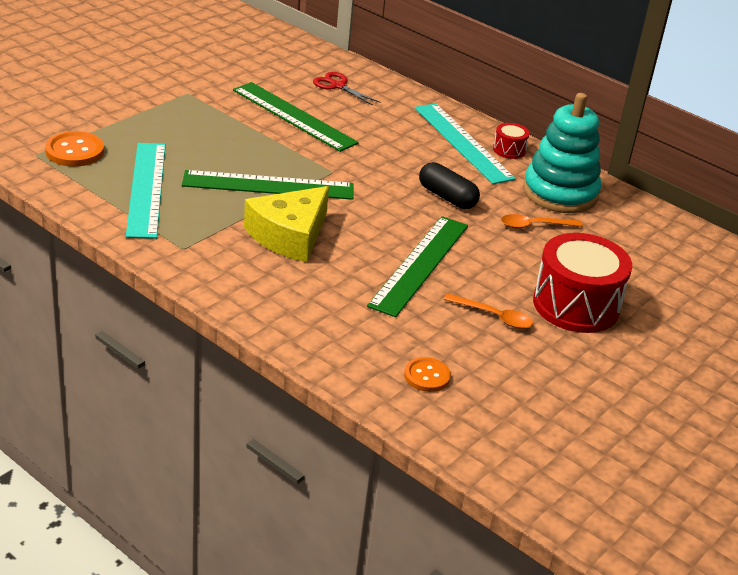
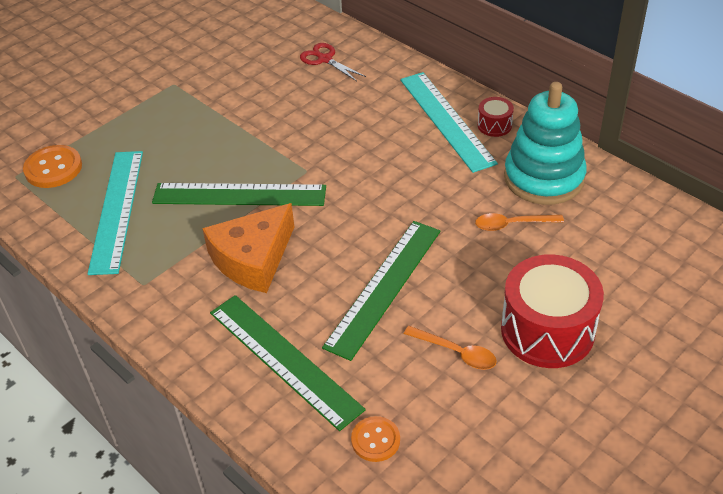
camera: 10 degrees right, 10 degrees up
(289, 235) = (253, 259): yellow cheese -> orange cheese
(294, 116) = (275, 103): green ruler -> green ruler (284, 359)
(447, 197) = (422, 194): black capsule -> none

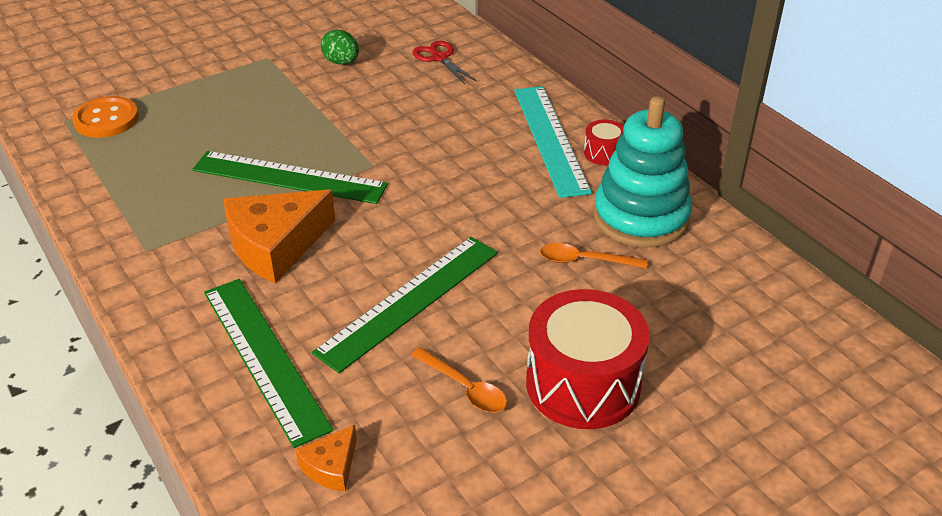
camera: 10 degrees right, 5 degrees down
(117, 210) = (153, 171): turquoise ruler -> none
(241, 77) = (341, 62): none -> green egg
(375, 440) = (331, 466): orange button -> orange cheese

